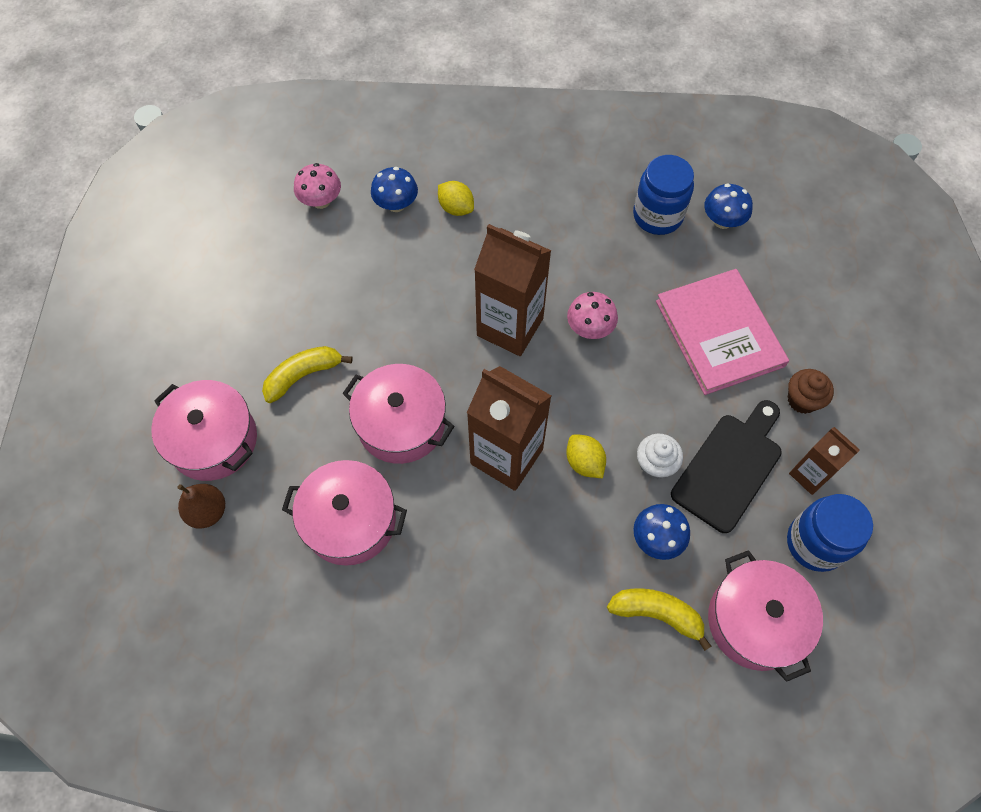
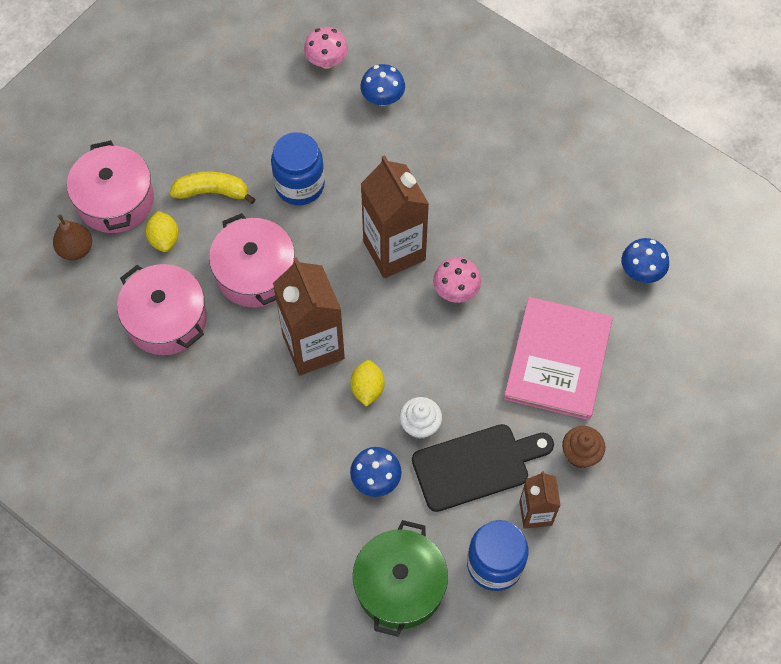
camera: 35 degrees right, 0 degrees up
(456, 208) = (428, 129): yellow lemon -> yellow lemon (164, 239)
(656, 614) = (331, 531): yellow banana -> none
(657, 216) = (589, 234): blue jar -> blue jar (299, 185)
(755, 621) = (399, 585): pink pot -> green pot

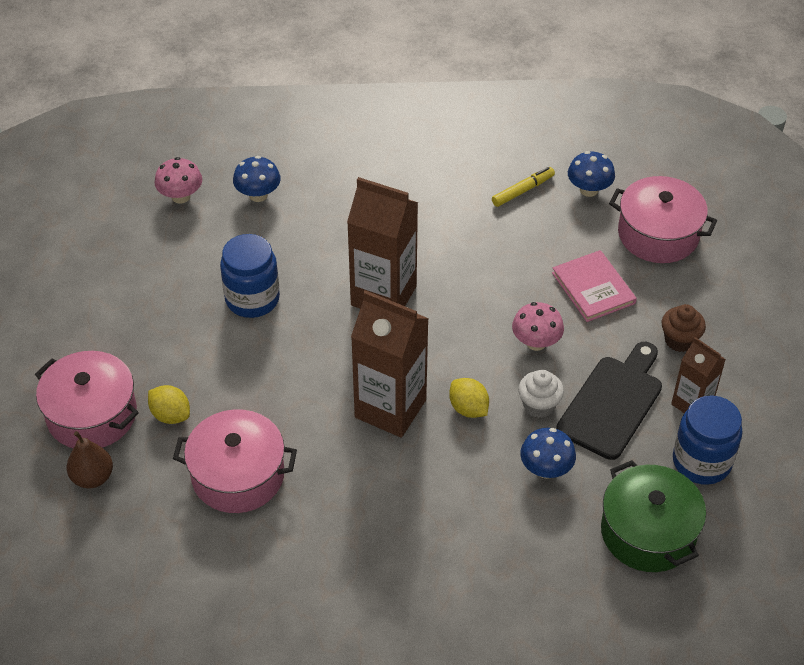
camera: 40 degrees left, 15 degrees down
(212, 192) = (178, 352): yellow banana -> none
(255, 273) = (281, 387): pink pot -> pink pot (658, 234)
(456, 290) = (464, 292): pink mushroom -> pink mushroom (536, 342)
(558, 360) = (593, 288): pink book -> pink book, size x0.63
(587, 235) = (522, 191): none -> yellow marker

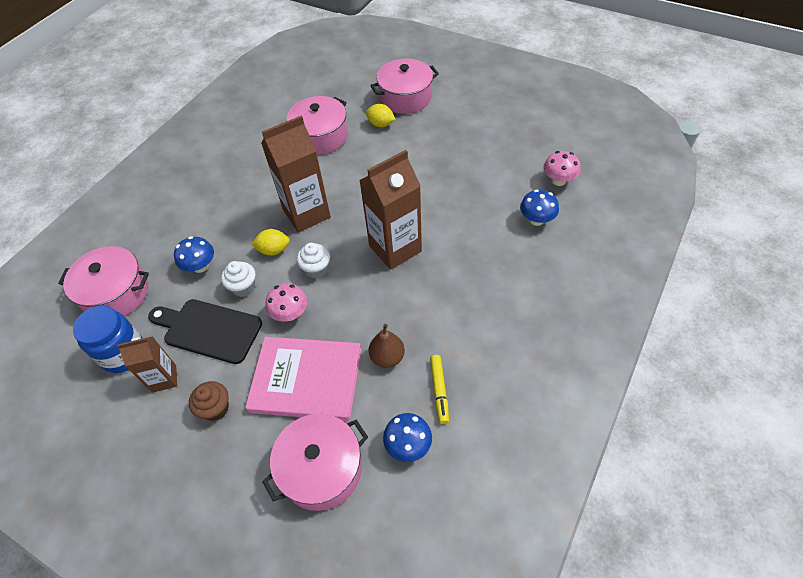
camera: 125 degrees right, 5 degrees up
(92, 477) = (366, 88): brown pear -> brown pear (387, 357)
(171, 415) = (381, 124): yellow lemon -> yellow lemon turned 45 degrees clockwise
(252, 299) = (440, 184): blue jar -> none
(464, 351) = (316, 269): none -> white cupcake
(593, 288) = (306, 380): pink book -> pink book, size x1.58
(612, 403) = (208, 330): black cutting board -> black cutting board turned 135 degrees clockwise
(648, 532) = (116, 293): green pot -> pink pot

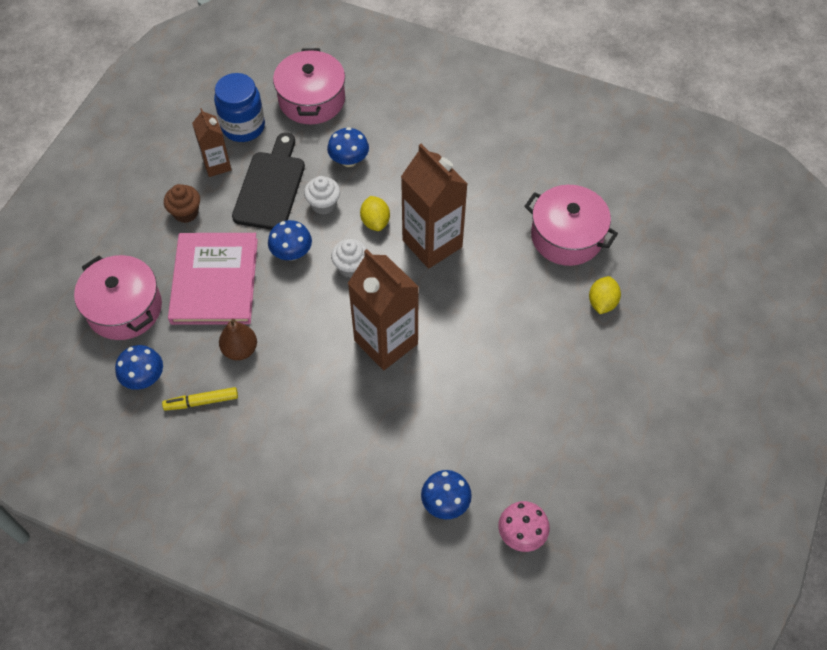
camera: 80 degrees right, 5 degrees up
(290, 313) = (292, 253): pink mushroom -> blue mushroom
(405, 97) = (665, 327): pink pot -> none

